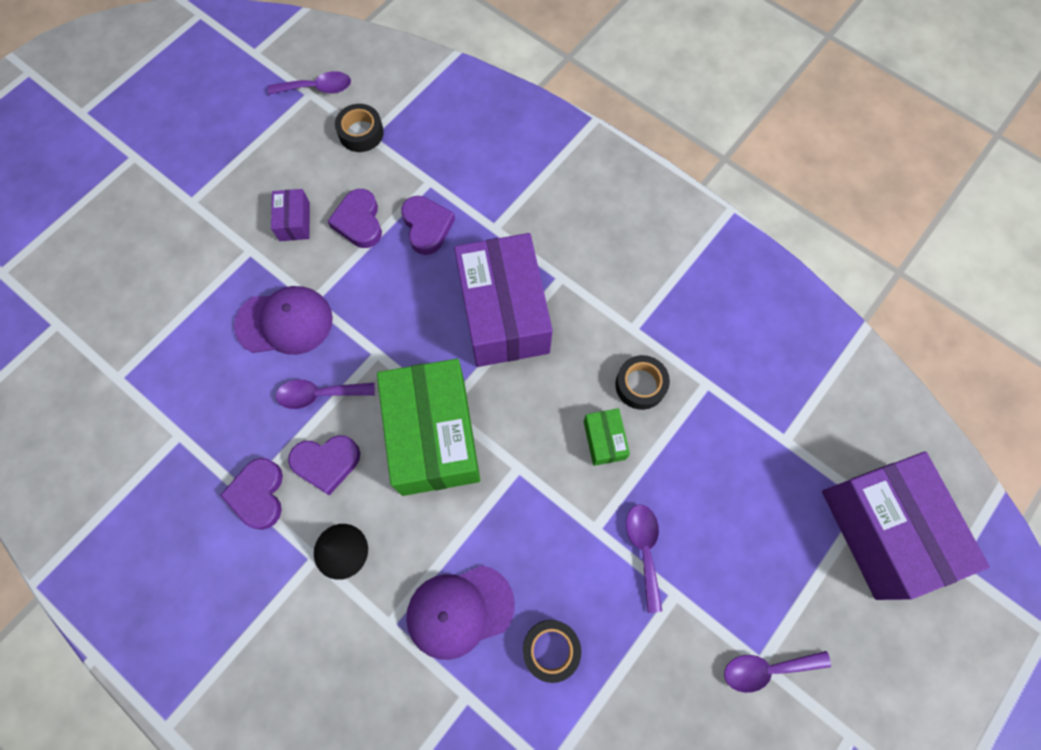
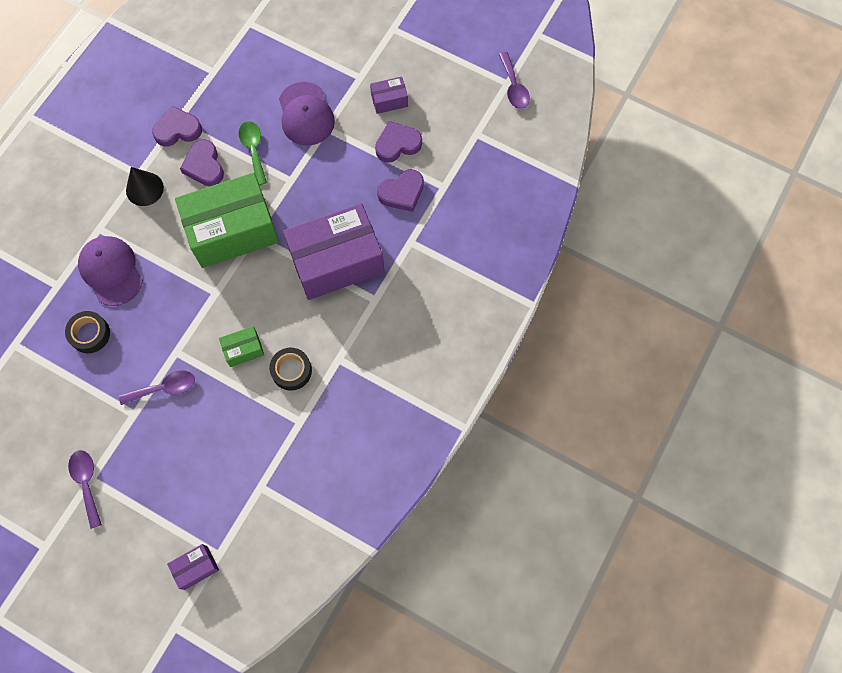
camera: 80 degrees right, 0 degrees up
(319, 394) = (253, 150): purple spoon -> green spoon
(361, 133) = (478, 128): black tape -> none
(882, 530) = (196, 567): purple box -> purple box, size x0.43

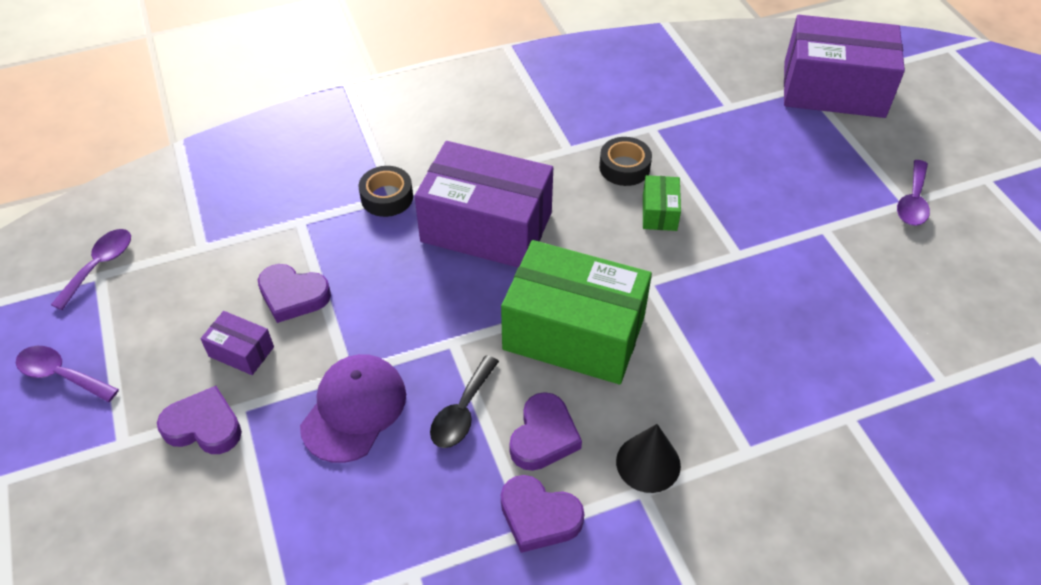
camera: 140 degrees left, 20 degrees down
(90, 334) = (833, 333): black tape -> black tape (387, 197)
(111, 271) = (763, 387): purple cap -> none
(164, 388) = (774, 230): purple spoon -> purple spoon (61, 375)
(196, 567) = (833, 89): purple box -> purple box, size x2.33
(243, 350) = (659, 212): green box -> green box turned 75 degrees clockwise
(253, 150) = (462, 411): green spoon -> black spoon
(402, 193) = (347, 244): purple heart -> purple heart (204, 426)

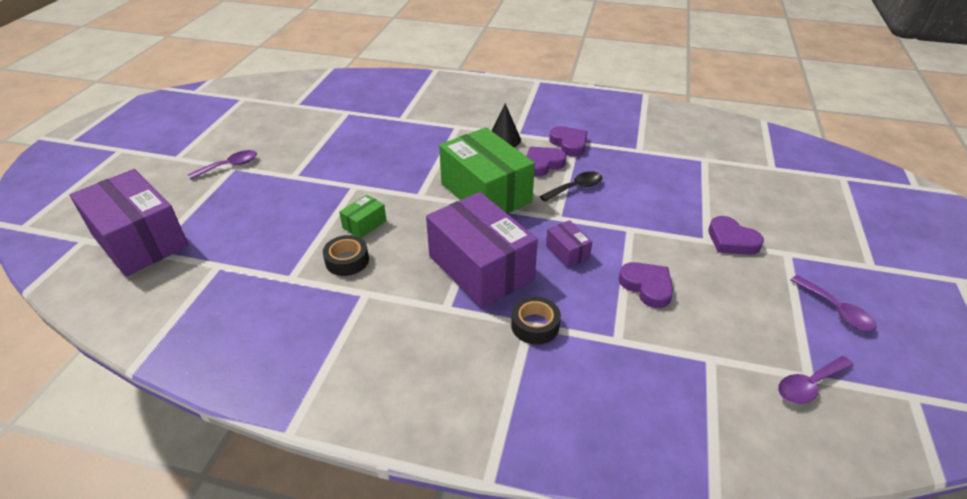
camera: 145 degrees left, 10 degrees down
(241, 352) = (697, 268): purple box -> purple box (567, 252)
(354, 409) = (635, 212): purple cap -> none

